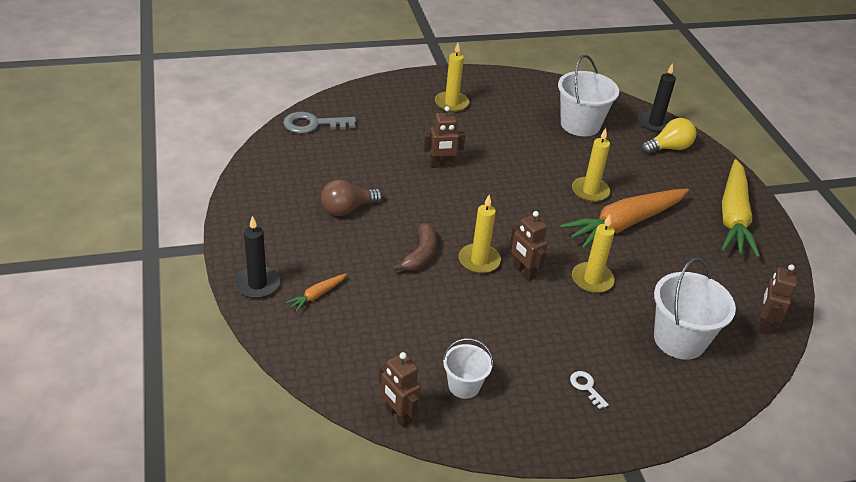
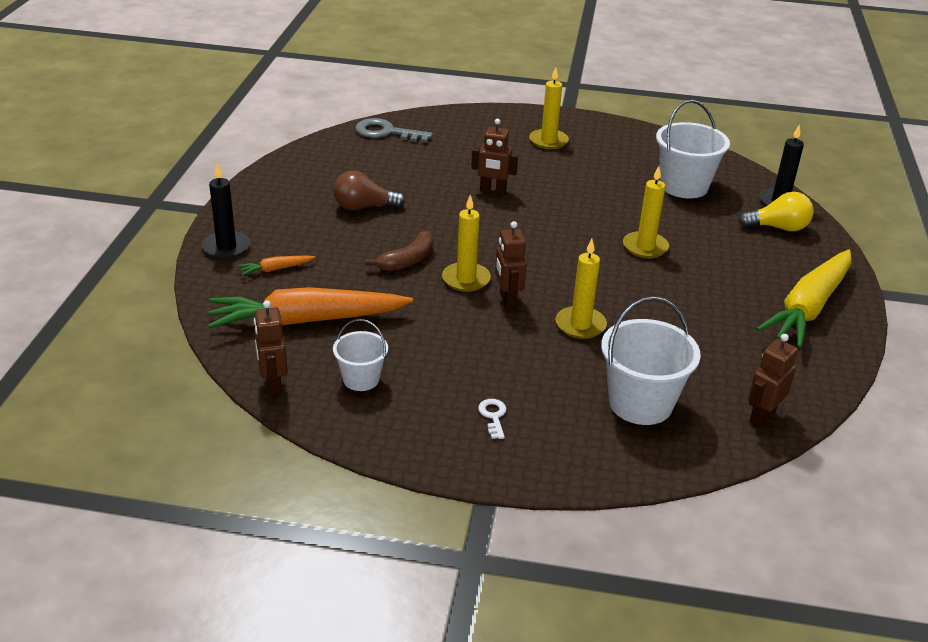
camera: 25 degrees right, 5 degrees down
(624, 224) = (662, 284): orange carrot -> orange carrot (306, 320)

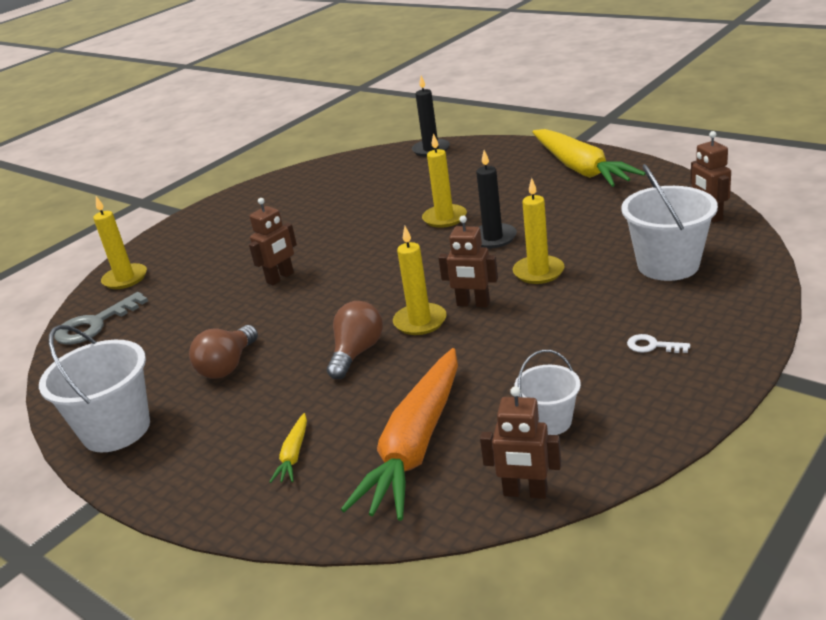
camera: 55 degrees left, 5 degrees down
(226, 247) = (209, 492): black candle -> black candle (493, 238)
(276, 269) = (293, 455): orange carrot -> yellow carrot
(407, 260) = (357, 353): brown banana -> brown light bulb
(548, 141) = (226, 231): yellow candle -> yellow candle (125, 279)
(684, 186) = (369, 183): white bucket -> white bucket (116, 429)
(778, 228) = (465, 158): yellow light bulb -> none

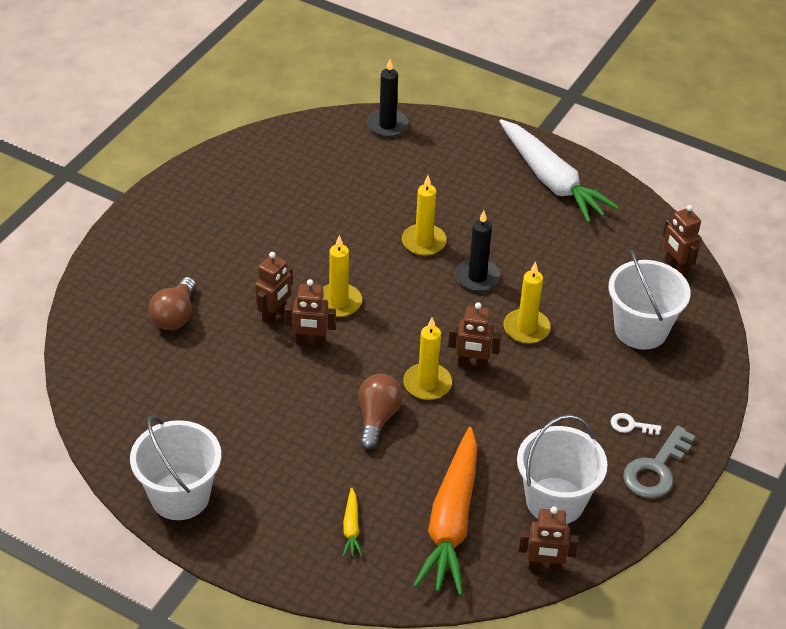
camera: 15 degrees left, 15 degrees up
(95, 324) = (99, 365): grey key -> grey key (656, 469)
(125, 279) = (104, 301): yellow candle -> yellow candle (338, 302)
(228, 366) = (259, 427): brown light bulb -> brown light bulb (175, 316)
(308, 296) = (310, 342): none -> brown robot
(550, 421) = (555, 501): white bucket -> white bucket, size x1.73
(580, 169) = (551, 180): yellow carrot -> white carrot

